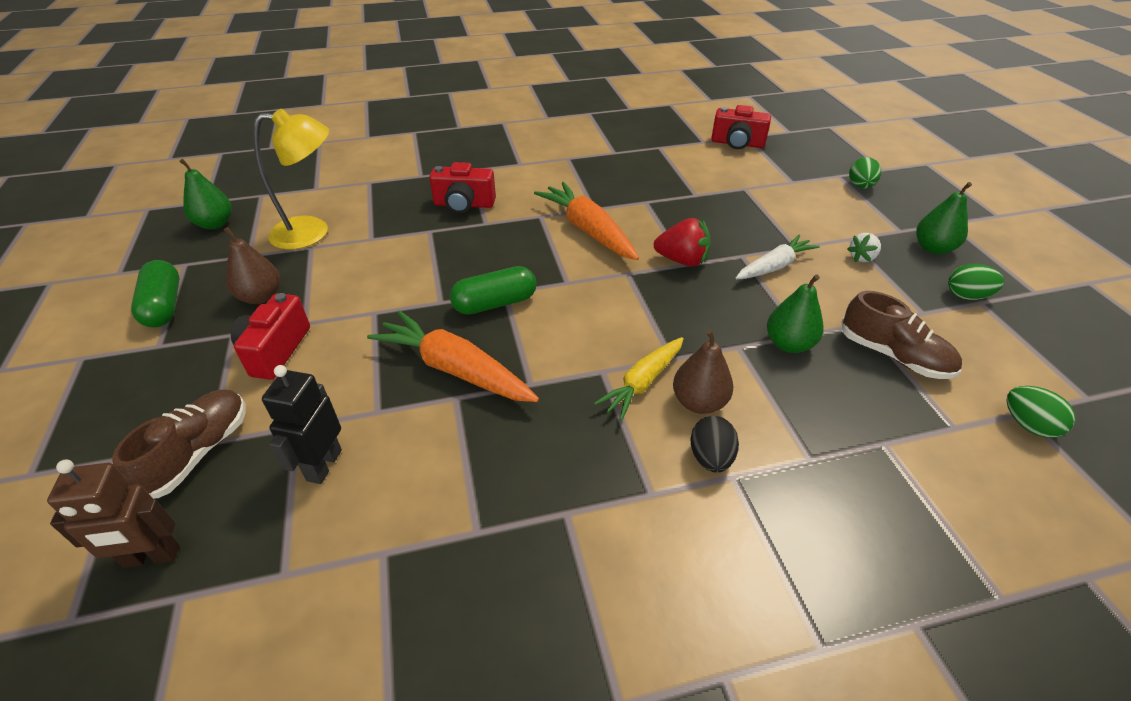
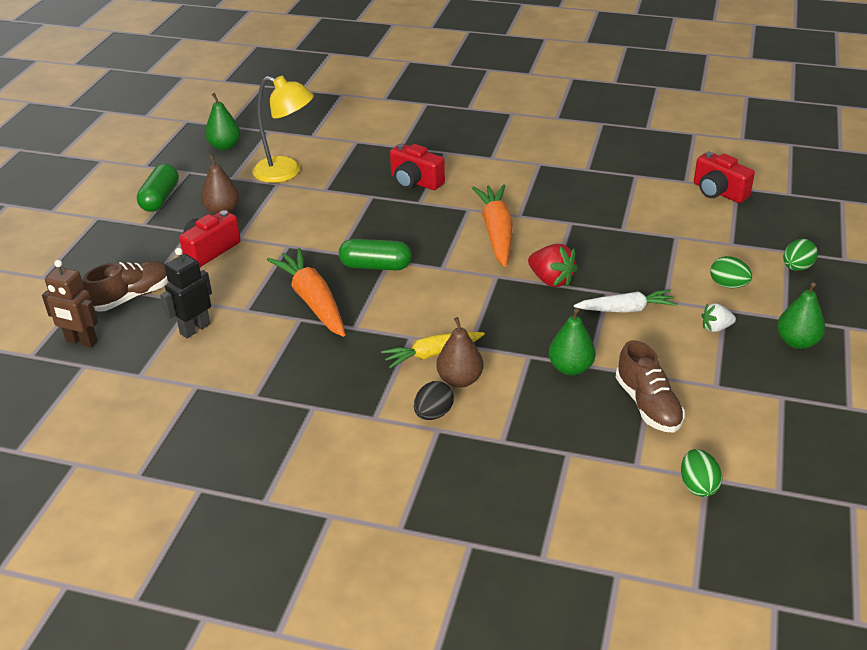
camera: 30 degrees right, 5 degrees down
(967, 296) = (775, 388): green egg -> green egg (728, 285)

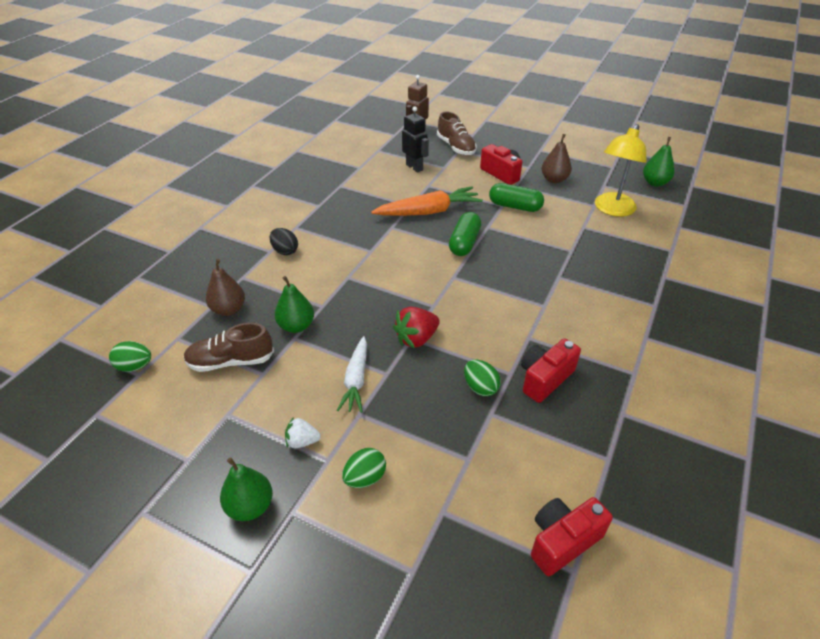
camera: 100 degrees right, 5 degrees up
(160, 198) = (573, 156): green capsule -> green capsule (515, 206)
(415, 182) = (595, 278): red camera -> red camera (544, 379)
(432, 354) = (346, 258): yellow carrot -> none
(460, 380) = (312, 267): brown pear -> brown pear (229, 309)
(496, 232) = (500, 317): orange carrot -> none
(716, 328) = (302, 441): white strawberry -> white strawberry turned 90 degrees counterclockwise
(796, 267) = (375, 567): green egg -> green egg (480, 387)

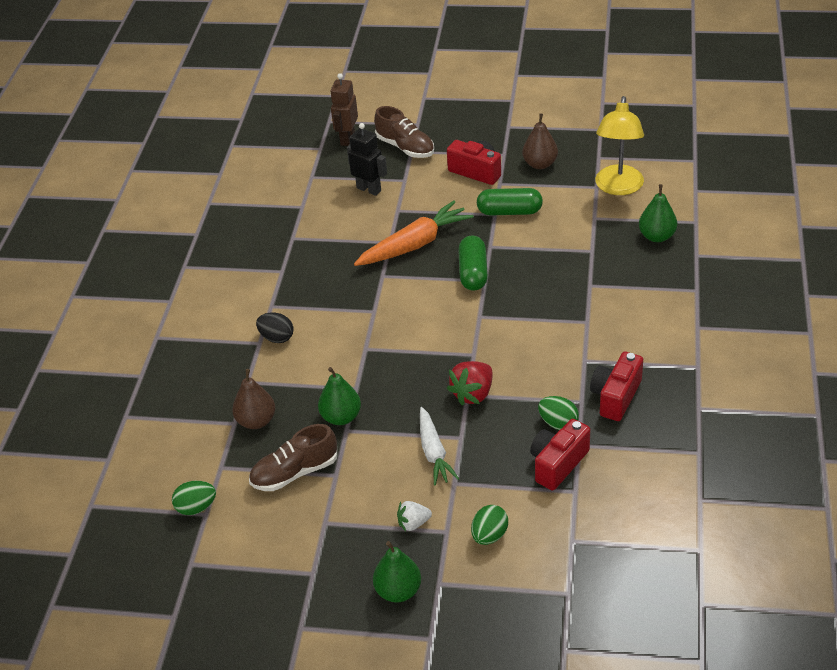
camera: 15 degrees left, 0 degrees up
(562, 541) = (683, 531): red camera -> red camera (558, 464)
(655, 183) = (653, 139): green pear -> green pear (657, 236)

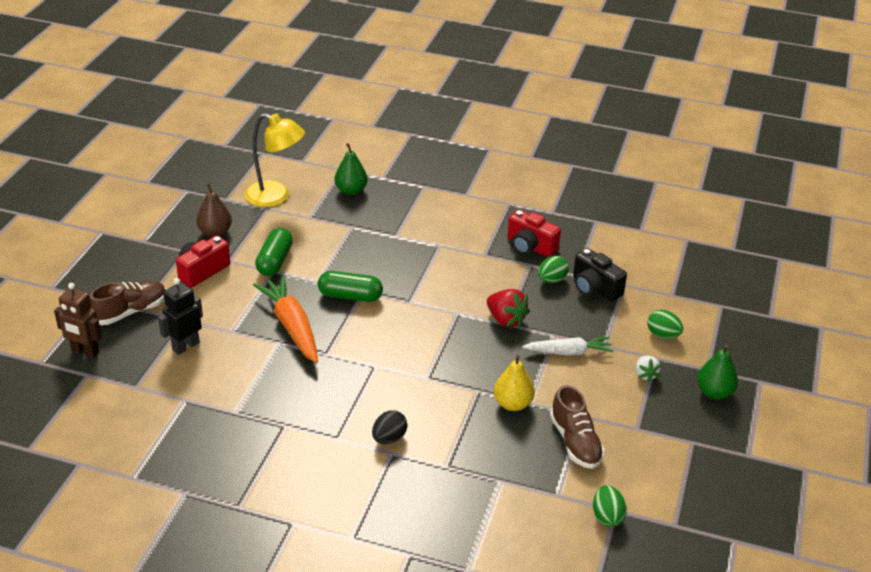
camera: 85 degrees left, 5 degrees down
(256, 421) = (503, 463): brown pear -> none
(341, 417) = (512, 404): green pear -> yellow pear
(558, 464) = (595, 288): red camera -> black camera

